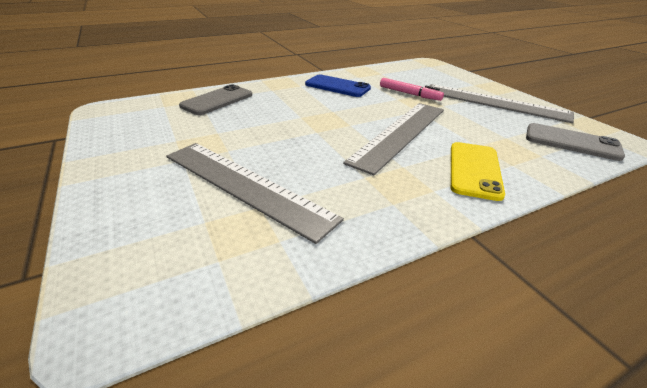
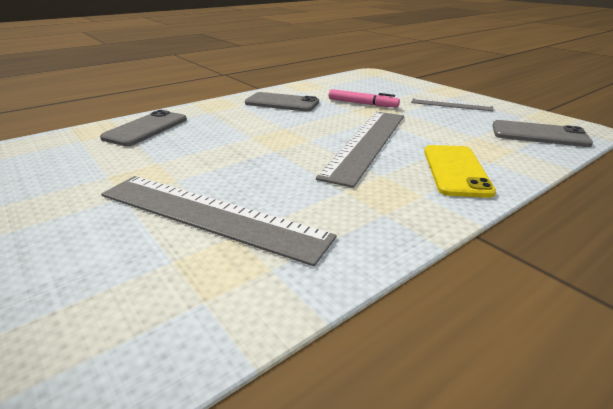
camera: 10 degrees left, 5 degrees down
(337, 86) = (282, 103): blue phone -> grey phone
(494, 102) = (451, 105): grey ruler -> grey ruler, size x0.53

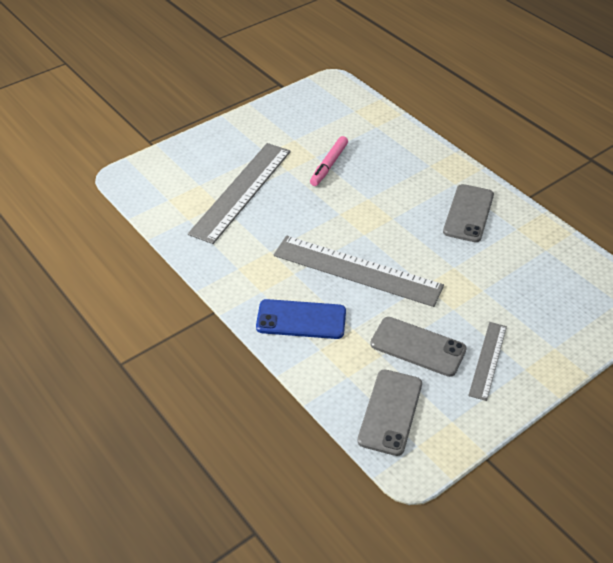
camera: 90 degrees right, 15 degrees up
(146, 128) = (382, 137): grey phone -> grey phone (418, 347)
(362, 104) = (476, 278): pink marker -> pink marker (329, 165)
(456, 170) = (301, 319): yellow phone -> blue phone

